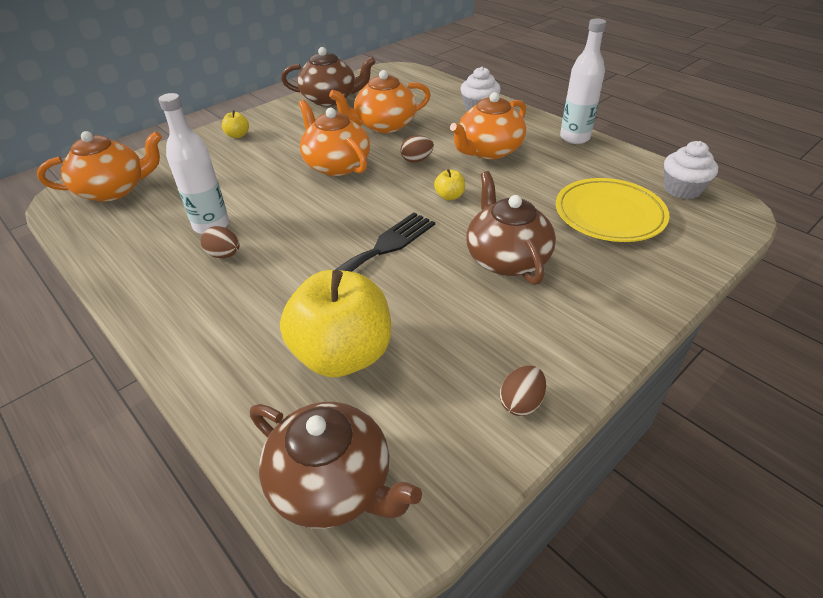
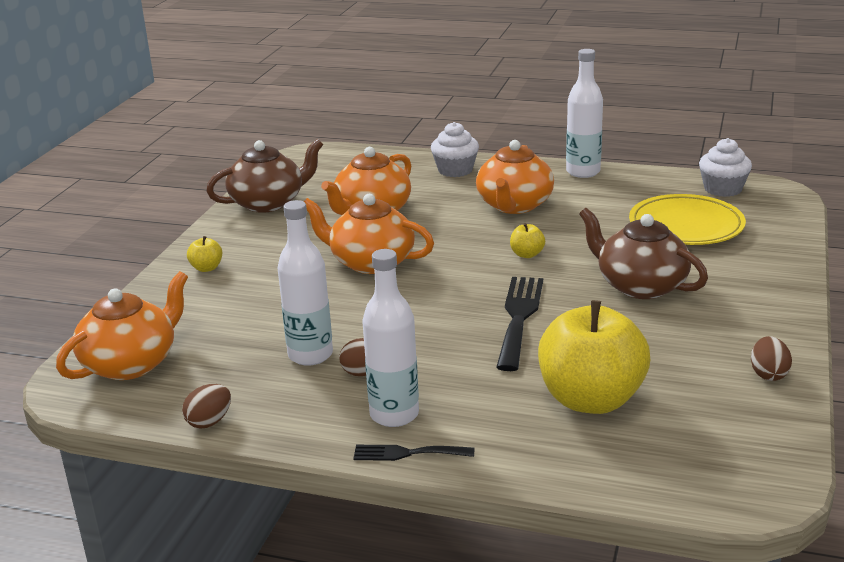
camera: 30 degrees left, 15 degrees down
(164, 339) = (407, 453): none -> black fork
(198, 300) = (394, 414): none -> white bottle
(333, 484) = (695, 475): brown teapot -> none
(417, 160) = (452, 233): brown egg -> brown egg (209, 422)

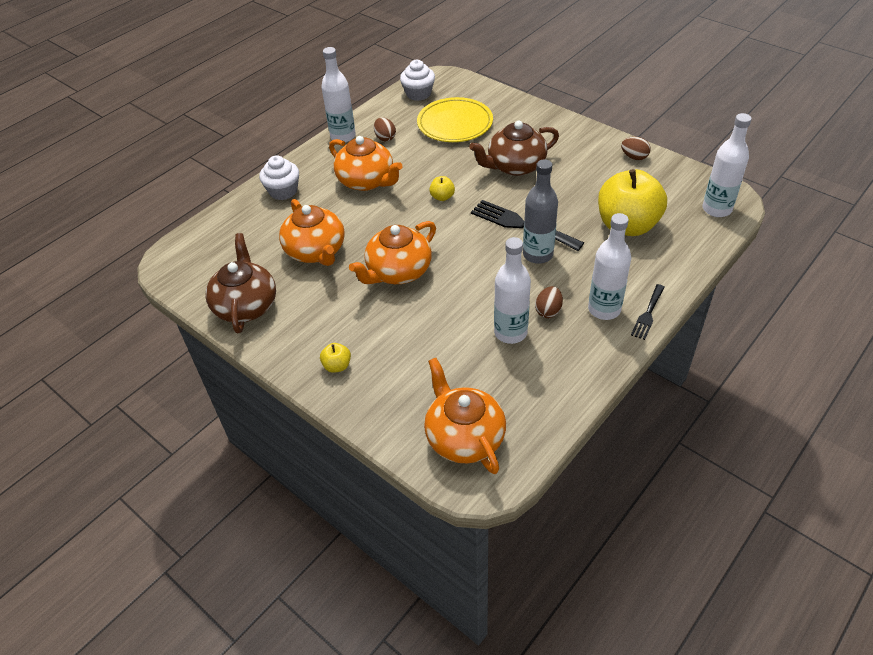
camera: 65 degrees left, 20 degrees up
(209, 422) = (569, 402): brown egg -> brown egg (385, 138)
(468, 342) = (538, 254): none -> grey bottle
(712, 479) = (716, 209): none -> white bottle

